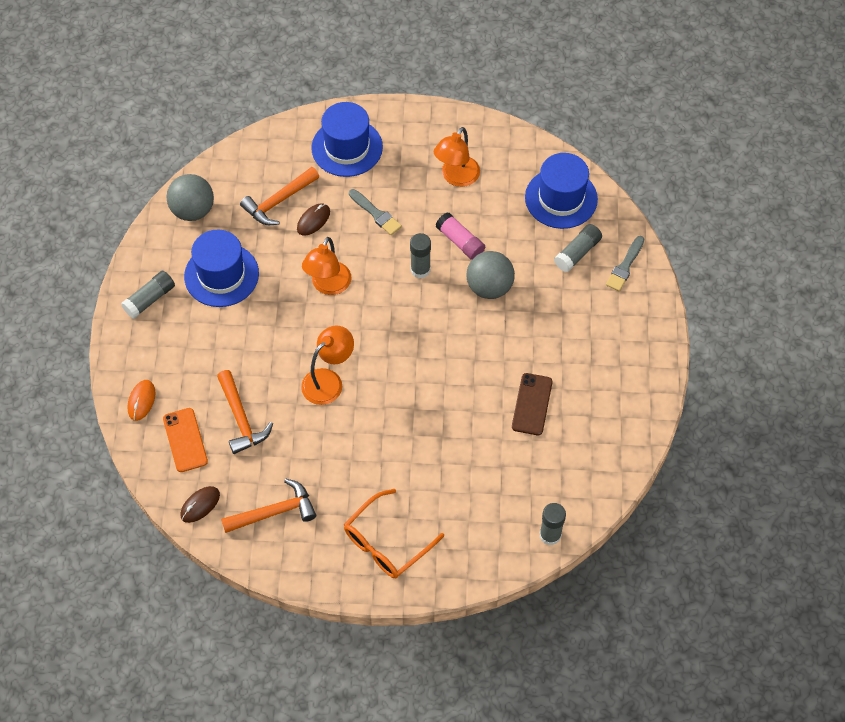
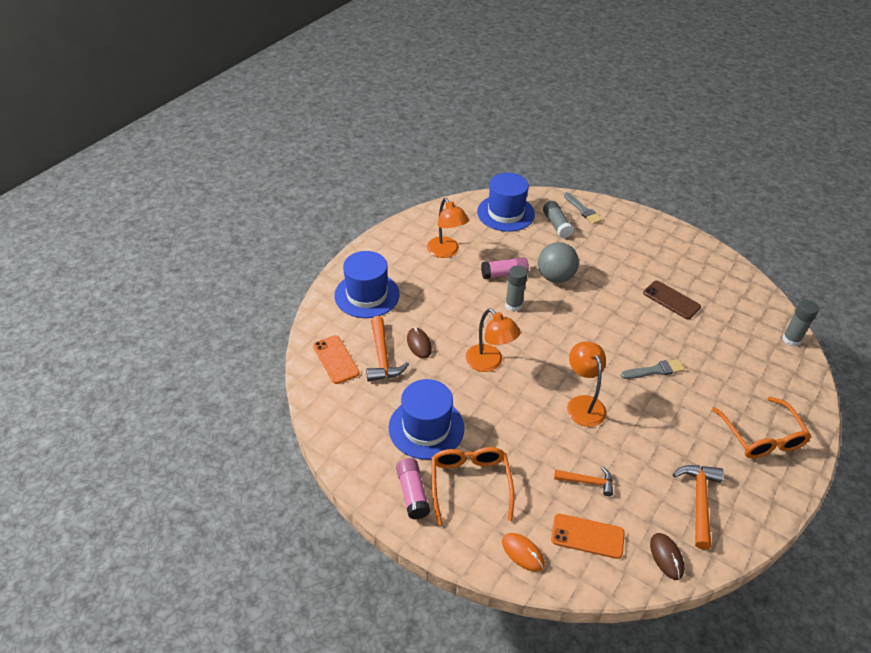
camera: 60 degrees left, 15 degrees down
(150, 299) = (412, 493): grey glue stick -> pink glue stick
(184, 334) = (470, 484): none -> orange glasses
(193, 210) = (342, 417): grey ball -> none
(241, 419) = (587, 482): orange hammer -> orange hammer, size x0.65
(252, 170) = (336, 359): none -> orange phone
(376, 214) = (443, 306): grey brush -> grey brush (655, 370)

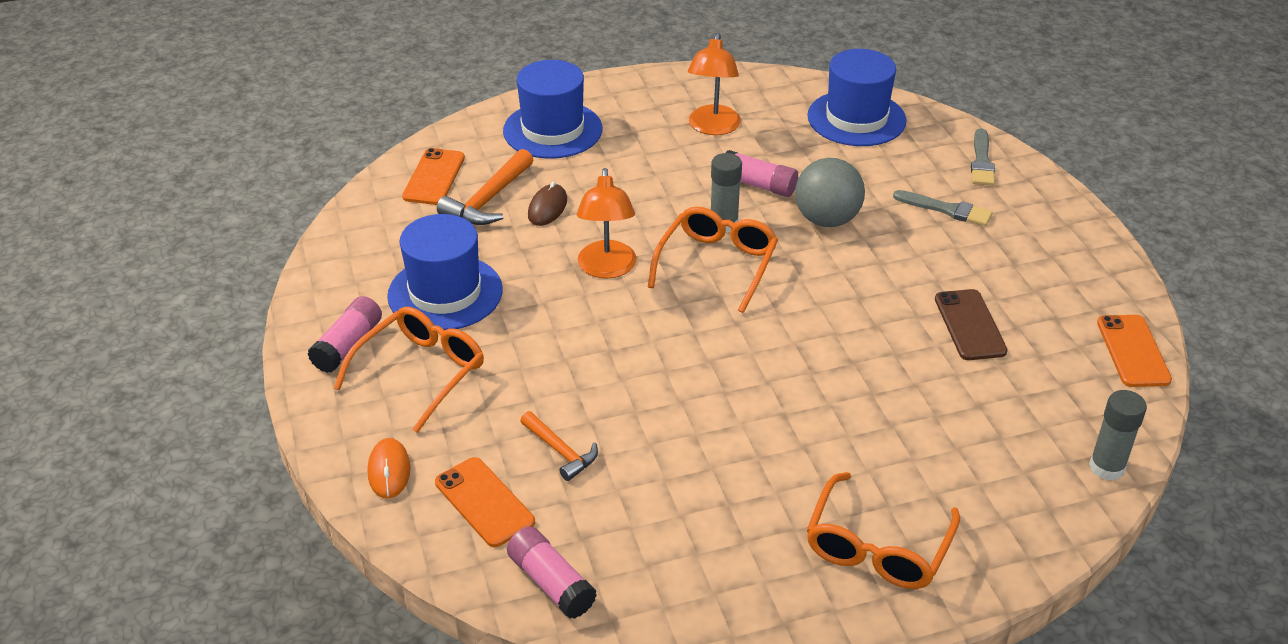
camera: 40 degrees right, 5 degrees down
(536, 330) = (717, 264): none -> orange glasses
(556, 225) = (914, 162): grey glue stick -> none
(583, 404) = (668, 372): orange lamp -> none
(655, 370) = (823, 389): grey brush -> grey brush (946, 209)
(666, 557) = (551, 583): brown mouse -> pink glue stick
(699, 501) = (678, 557): orange hammer -> none
(739, 277) = (1133, 351): none -> orange phone

